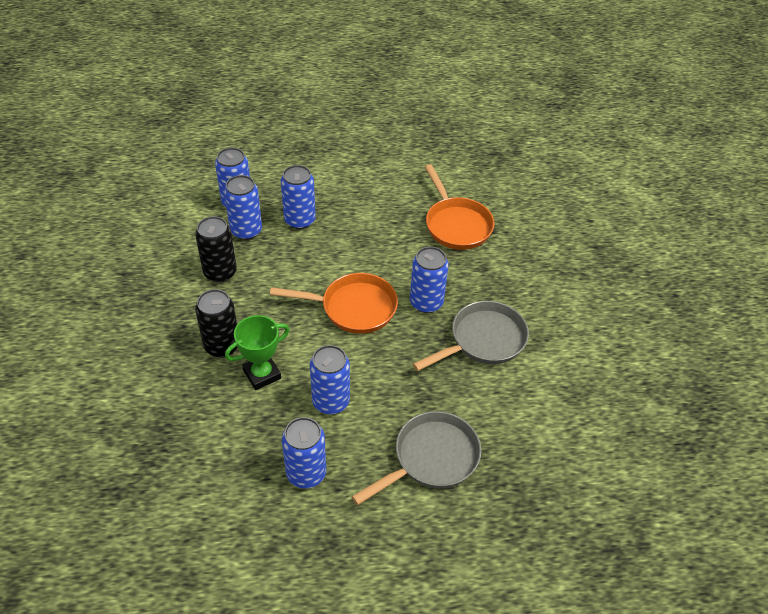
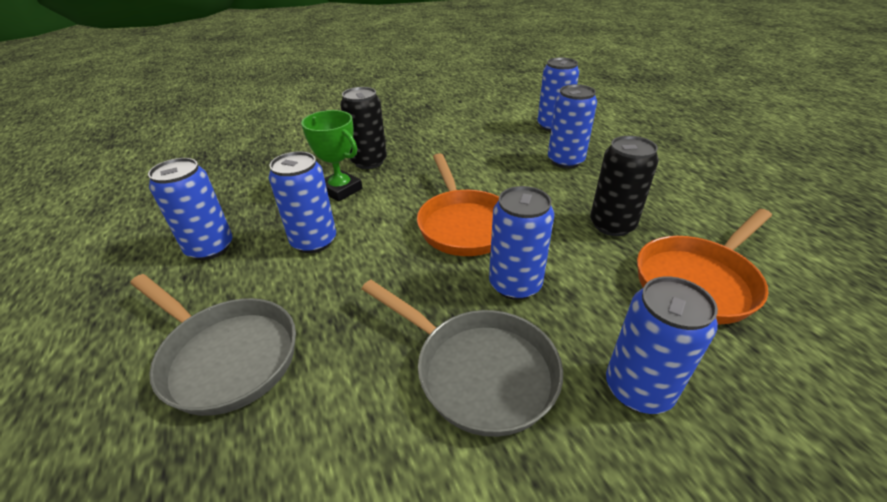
camera: 75 degrees right, 10 degrees down
(220, 272) = (458, 140): black can -> black can (612, 225)
(246, 230) = (521, 138): blue can -> blue can (638, 389)

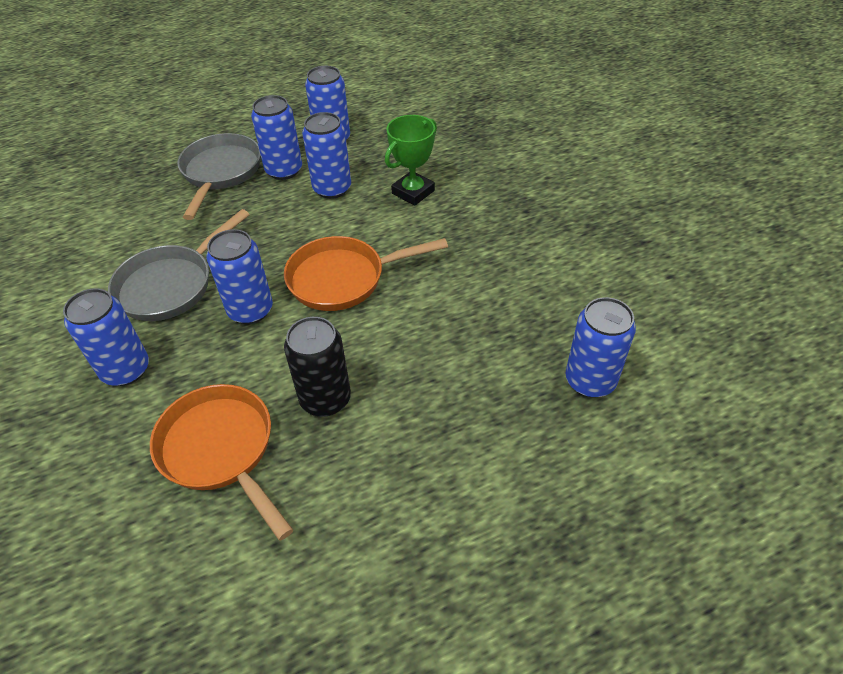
camera: 90 degrees right, 10 degrees up
(226, 356) = (220, 172): grey pan -> grey pan turned 150 degrees clockwise
(369, 162) = (471, 204): black can -> none
(565, 161) = (477, 379): blue can -> blue can (284, 170)

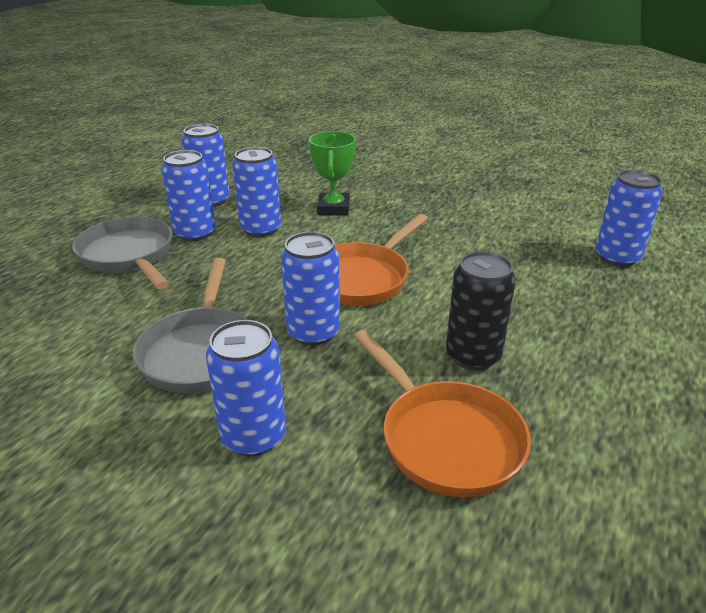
camera: 40 degrees left, 15 degrees down
(221, 450) = (445, 439): orange pan -> orange pan turned 135 degrees counterclockwise

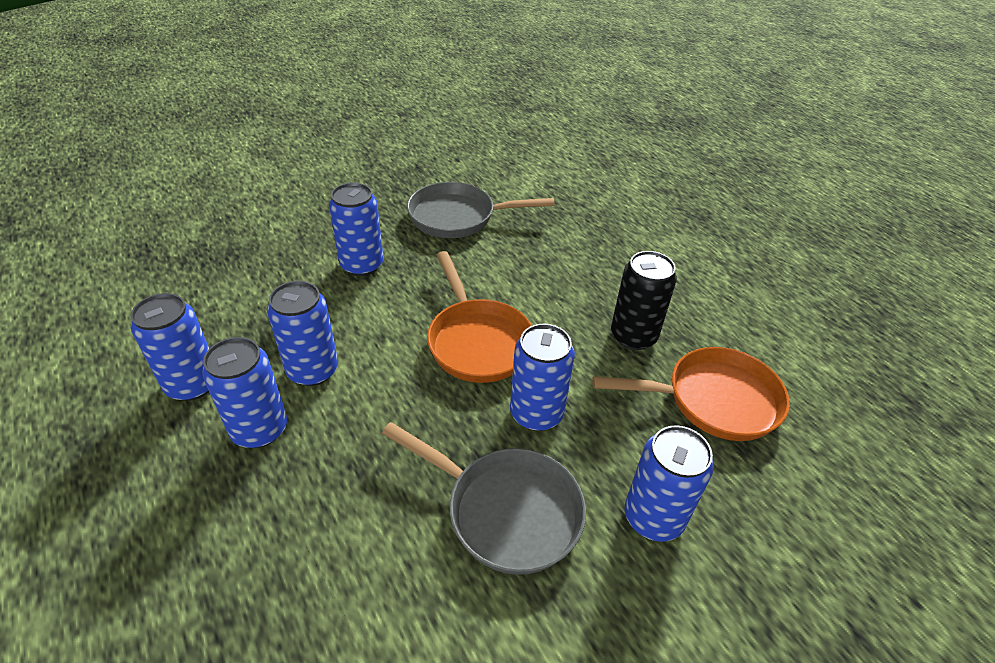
camera: 60 degrees left, 10 degrees up
(129, 256) = (247, 514): grey pan -> grey pan (458, 217)
(333, 208) = (331, 298): green trophy -> none
(617, 257) = (569, 199): blue can -> blue can (362, 265)

